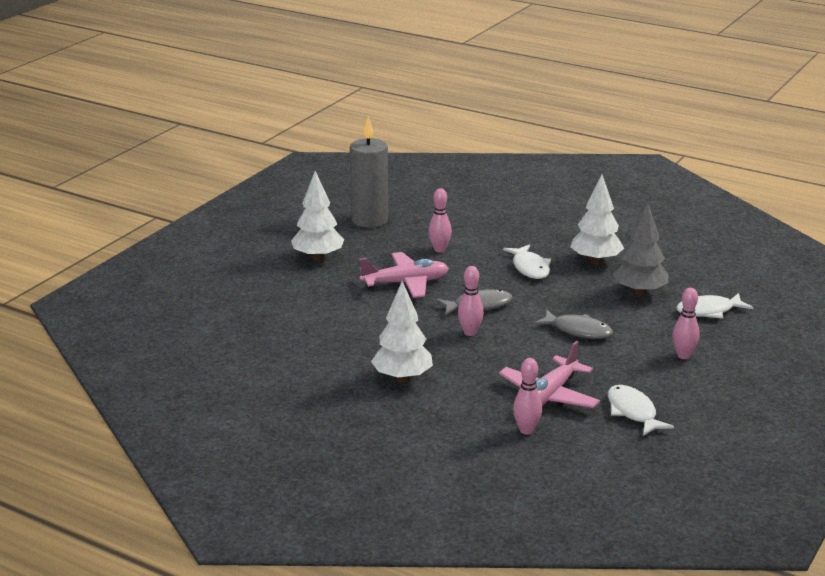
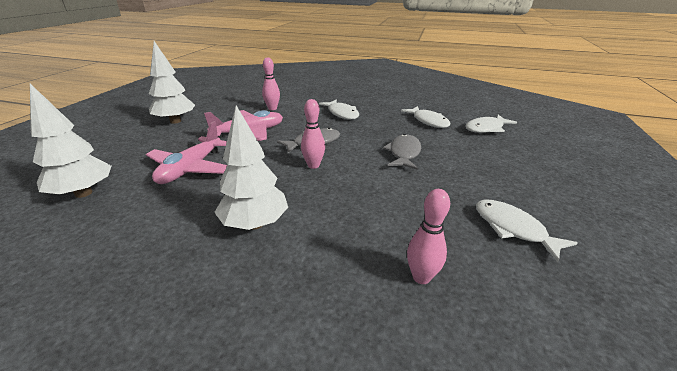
camera: 15 degrees left, 5 degrees up
(369, 220) = (219, 96): grey candle -> none
(549, 395) = (418, 222): pink plane -> pink plane (191, 168)
(578, 331) = (404, 153): grey fish -> grey fish turned 90 degrees counterclockwise
(595, 261) = (384, 106): white tree -> white tree (83, 193)
(639, 292) = (428, 121): grey tree -> white fish
(683, 355) = (502, 163): pink bowling pin -> none

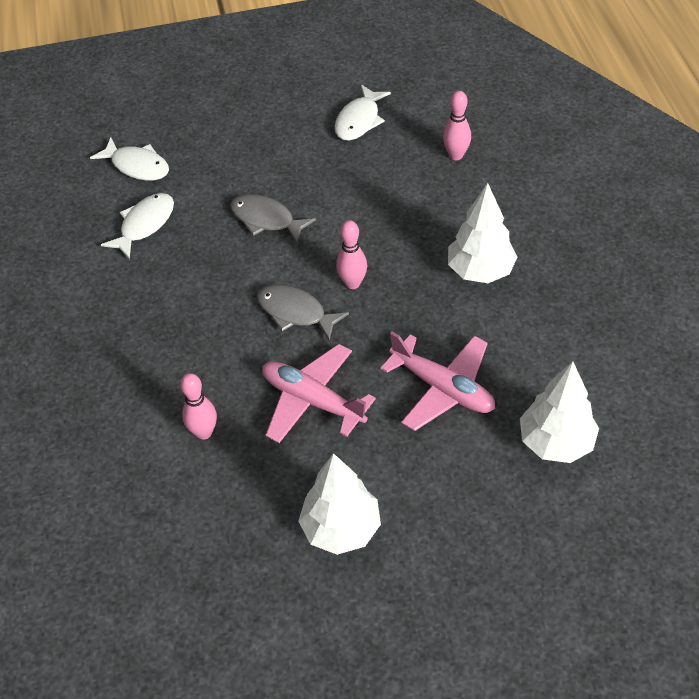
camera: 115 degrees left, 20 degrees up
(191, 168) = (443, 388): pink plane -> pink plane turned 45 degrees clockwise
(342, 114) = (172, 329): white fish -> none
(404, 153) = (266, 219): grey fish -> grey fish turned 45 degrees clockwise

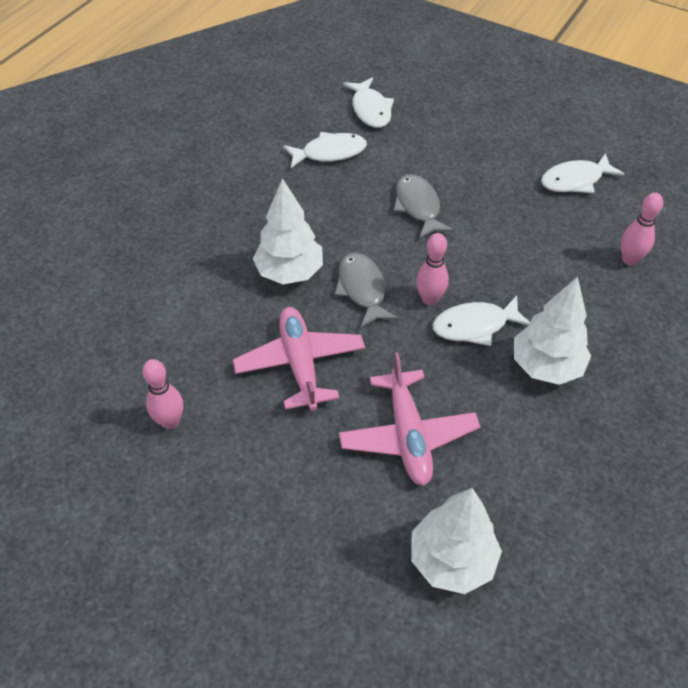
camera: 40 degrees right, 0 degrees up
(204, 432) = (202, 325): pink bowling pin -> pink bowling pin (170, 421)
(341, 528) = (210, 476): white tree -> white tree (290, 272)
(404, 279) = (475, 326): none -> white fish

